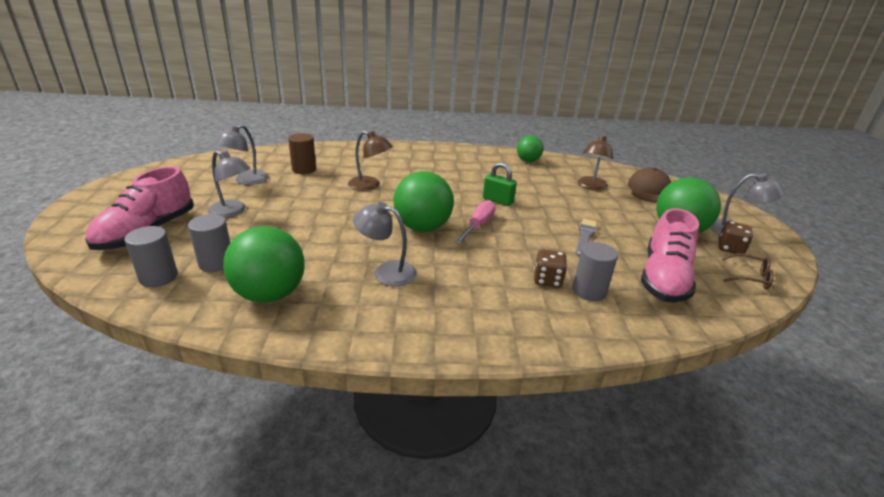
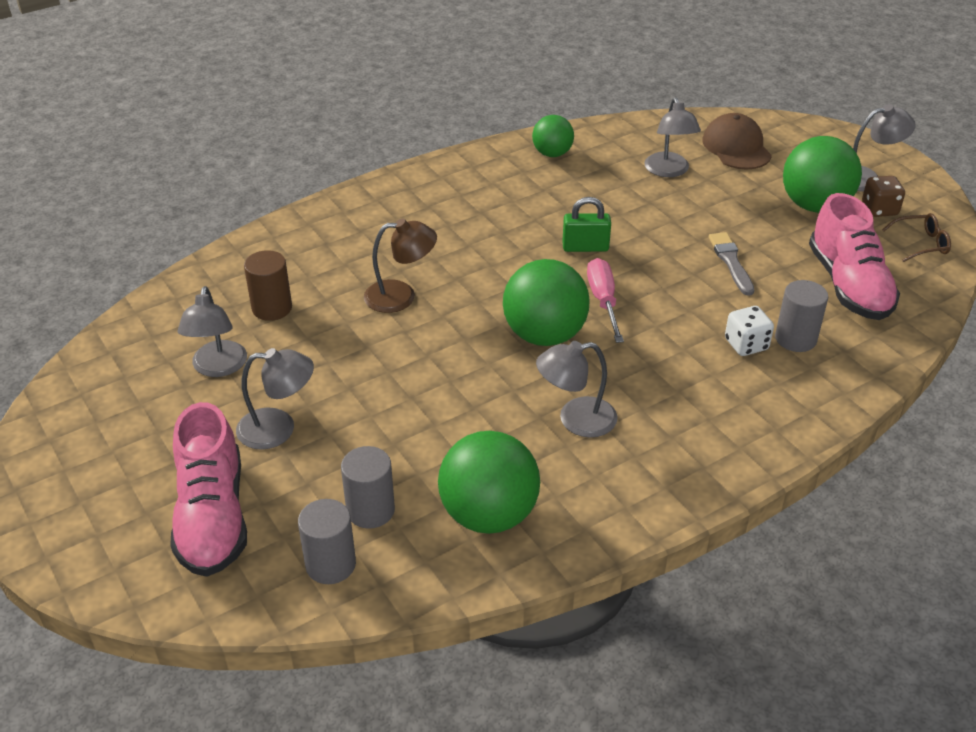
camera: 30 degrees left, 10 degrees up
(547, 280) = (746, 345): brown dice -> white dice
(591, 187) = (669, 171): brown lamp -> grey lamp

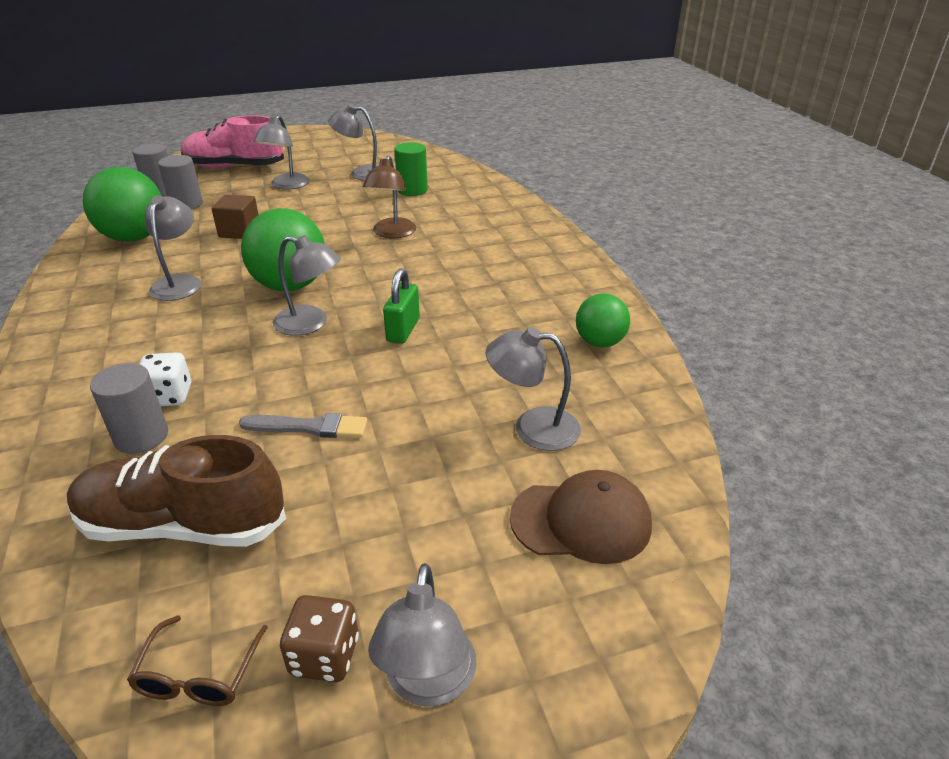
camera: 105 degrees right, 5 degrees down
(272, 308) = (412, 190): brown cylinder -> green cylinder
(437, 420) = (239, 231): none -> brown cube
(603, 301) = (310, 324): pink screwdriver -> grey lamp
(814, 206) = (380, 562): green ball -> none
(848, 285) = (183, 525): pink shoe -> brown shoe

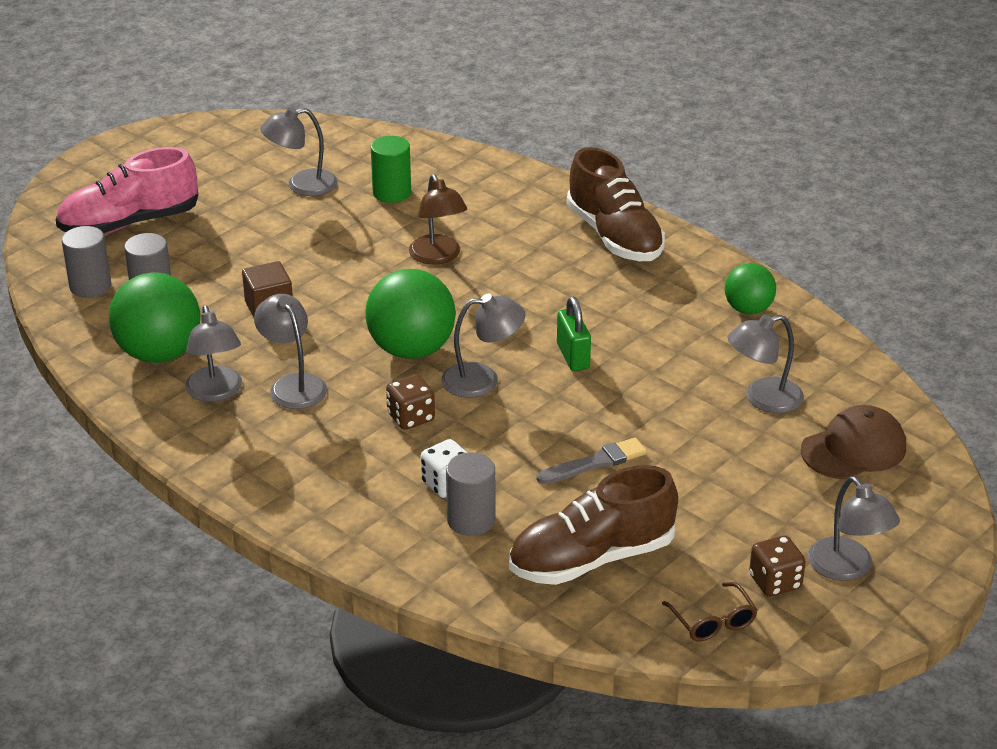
camera: 30 degrees left, 0 degrees up
(220, 333) = (411, 417): none -> brown dice
(286, 185) = (235, 230): grey lamp -> grey lamp (216, 392)
(540, 256) = (614, 236): none -> brown shoe

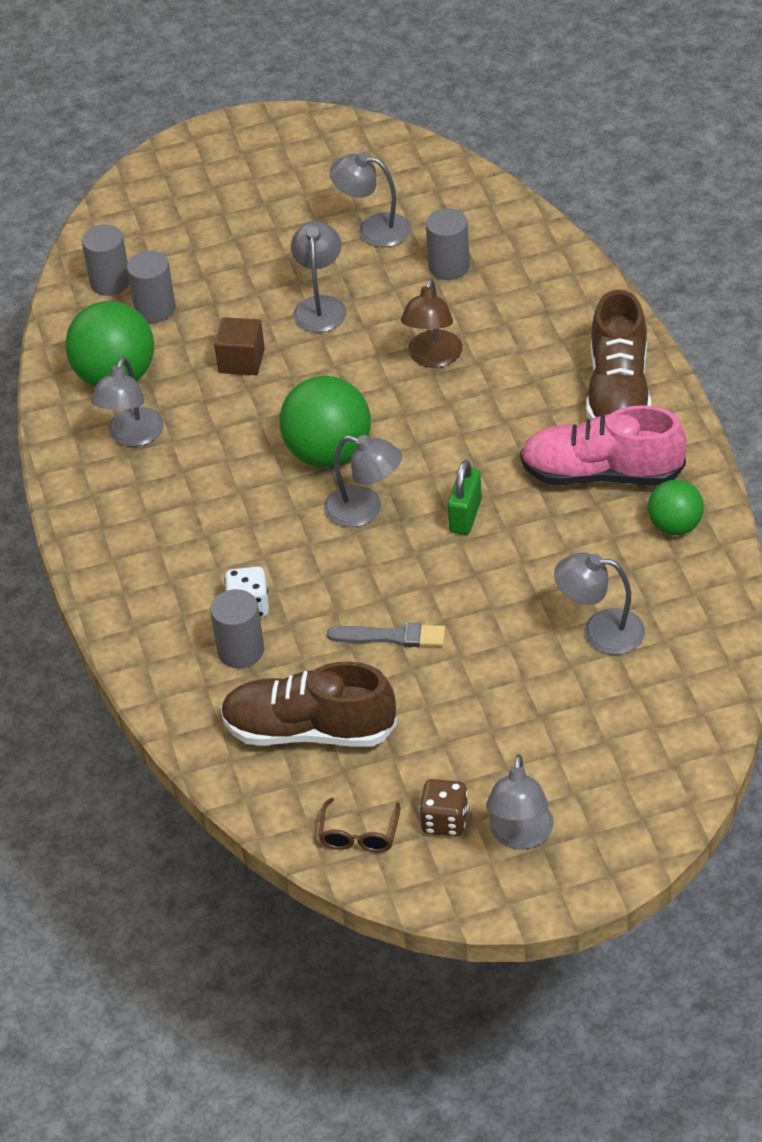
camera: 35 degrees right, 10 degrees up
(129, 223) = (191, 222): pink shoe -> pink shoe (602, 474)
(293, 385) = (200, 453): grey lamp -> grey lamp (320, 306)
(392, 193) = (449, 267): green cylinder -> grey cylinder
(411, 417) = (272, 526): brown dice -> none
(853, 449) = (637, 718): brown cap -> none

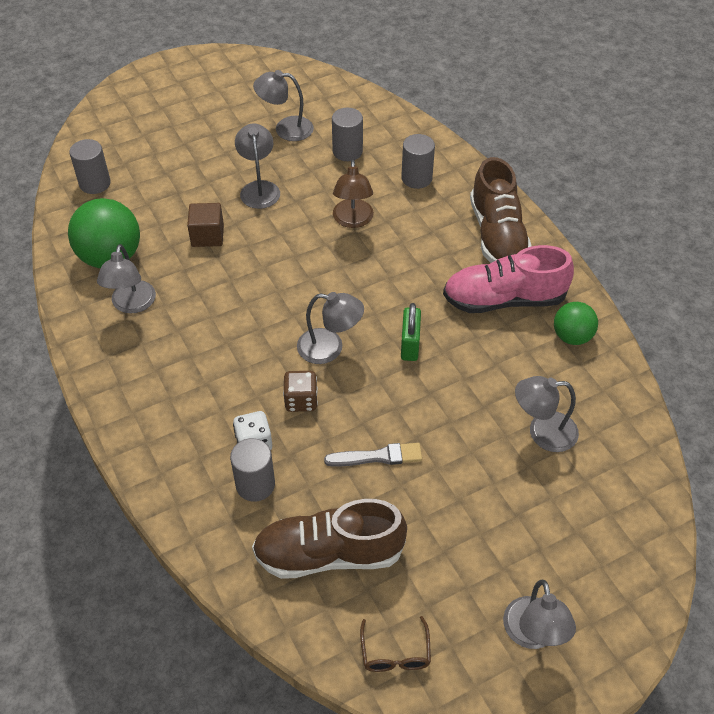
camera: 15 degrees left, 5 degrees up
(155, 309) = (133, 201): grey cylinder -> grey cylinder (416, 178)
(328, 453) = (291, 304): green ball -> none
(445, 821) = (465, 629): brown dice -> brown dice (301, 400)

